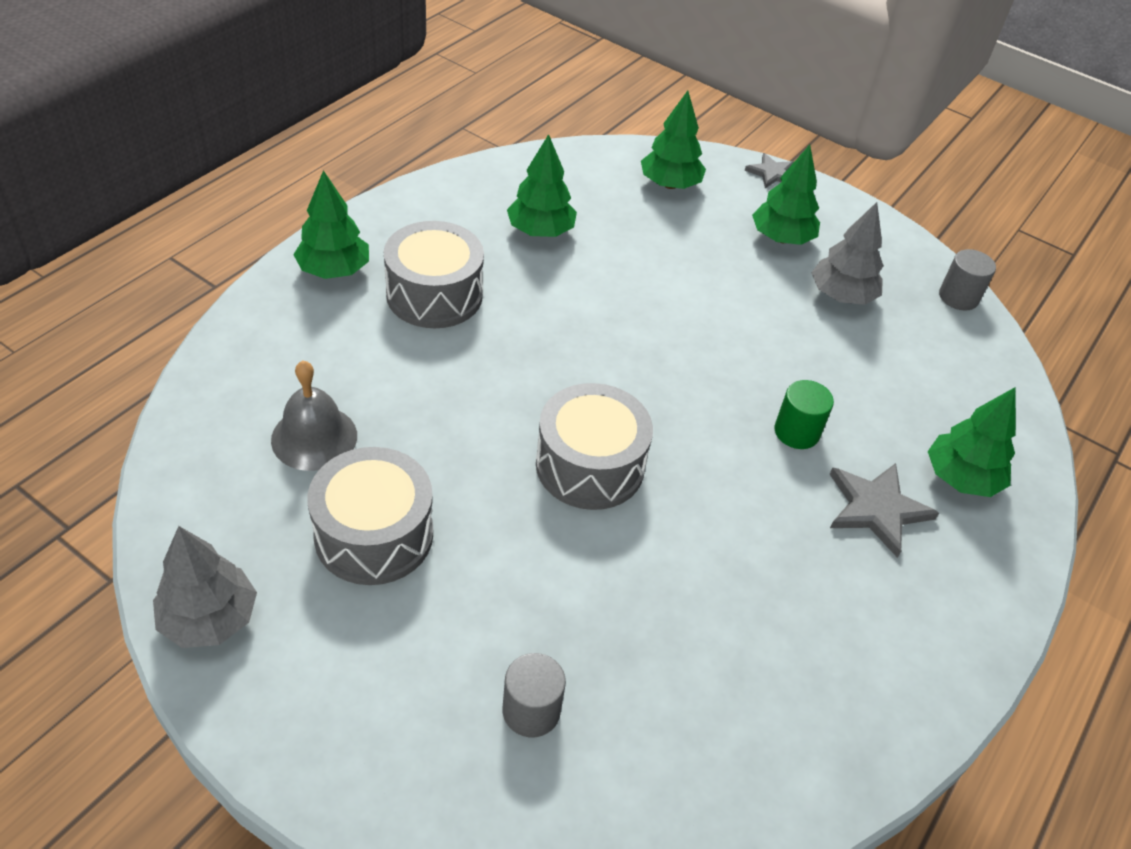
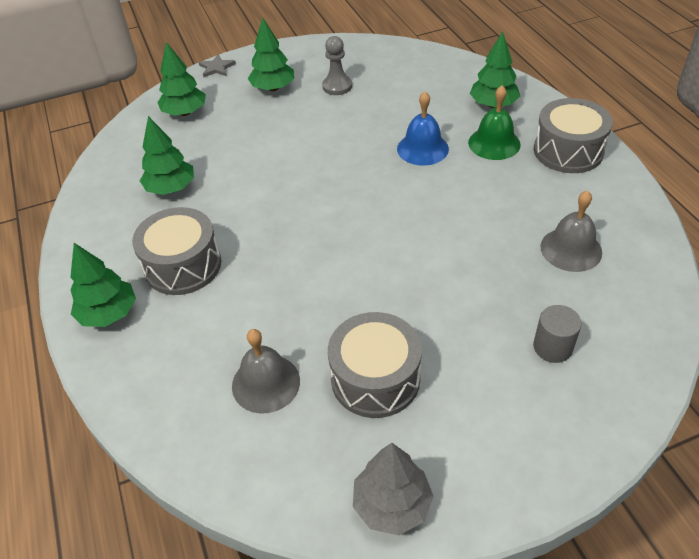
camera: 50 degrees left, 0 degrees up
(590, 465) = (388, 246): grey drum -> grey drum (568, 151)
(729, 676) = (571, 249): none -> grey bell
(796, 432) = (422, 148): green cylinder -> blue bell
(841, 296) = (337, 86): grey tree -> grey pawn
(876, 509) = (494, 143): grey star -> green bell
(958, 297) = (372, 46): grey cylinder -> none

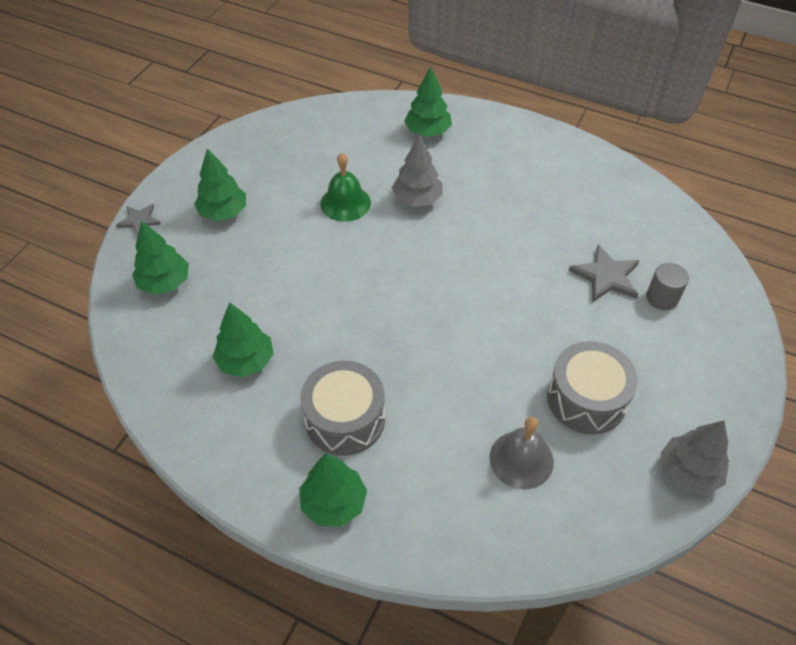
camera: 45 degrees left, 5 degrees up
(337, 86) = (281, 180): grey pawn -> none
(422, 148) = (417, 199): blue bell -> grey tree
(494, 143) = (464, 165): green bell -> green bell (345, 203)
(517, 296) = (606, 276): none -> grey star
(568, 151) = (520, 143): grey drum -> none
(571, 249) = (600, 220): grey bell -> none

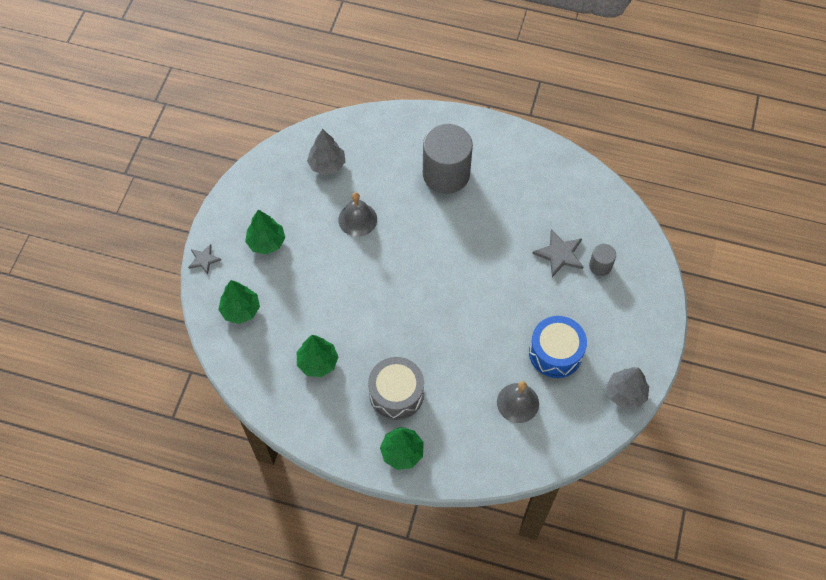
camera: 10 degrees left, 10 degrees up
(345, 203) = (357, 219): green bell -> grey bell
(417, 199) = (411, 207): grey tree -> grey tree (327, 164)
(428, 131) = (408, 141): green tree -> none
(468, 169) = (446, 174): none -> grey cylinder
(586, 399) = (555, 353): grey drum -> blue drum

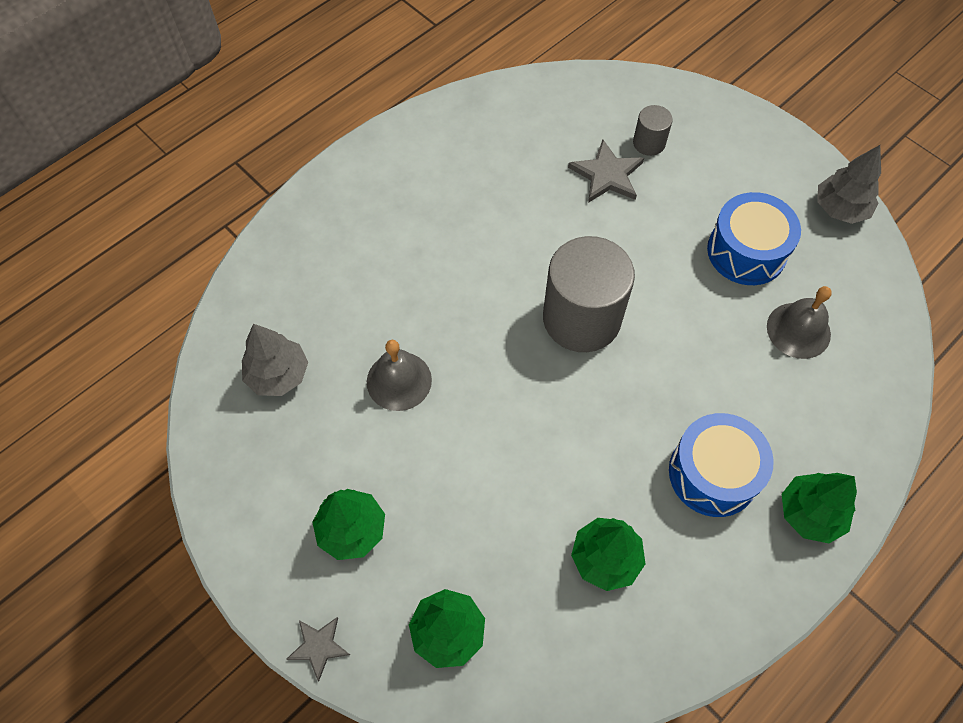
camera: 60 degrees left, 0 degrees up
(396, 394) = (713, 473): grey drum -> blue drum
(446, 174) = (403, 235): grey cylinder -> grey cylinder (581, 318)

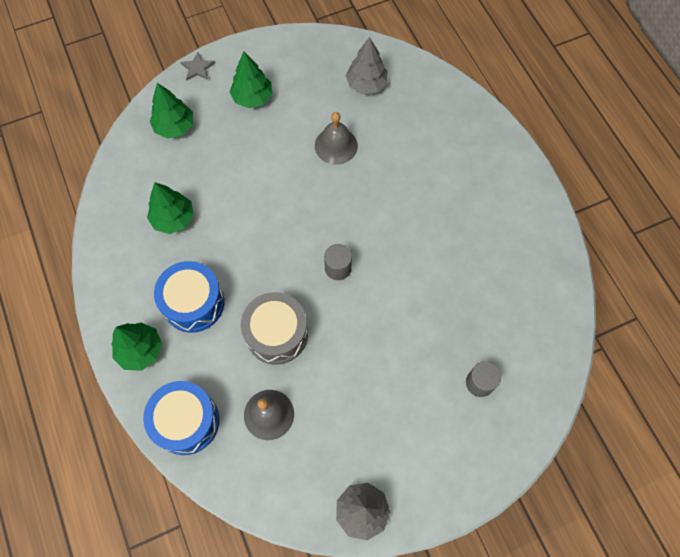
camera: 110 degrees right, 5 degrees up
(581, 318) = (338, 268): grey cylinder -> grey cylinder, size x0.46
(607, 175) = (457, 336): grey star -> none
(700, 357) = (276, 333): none -> grey drum
(746, 251) = (349, 410): blue drum -> blue drum (186, 421)

